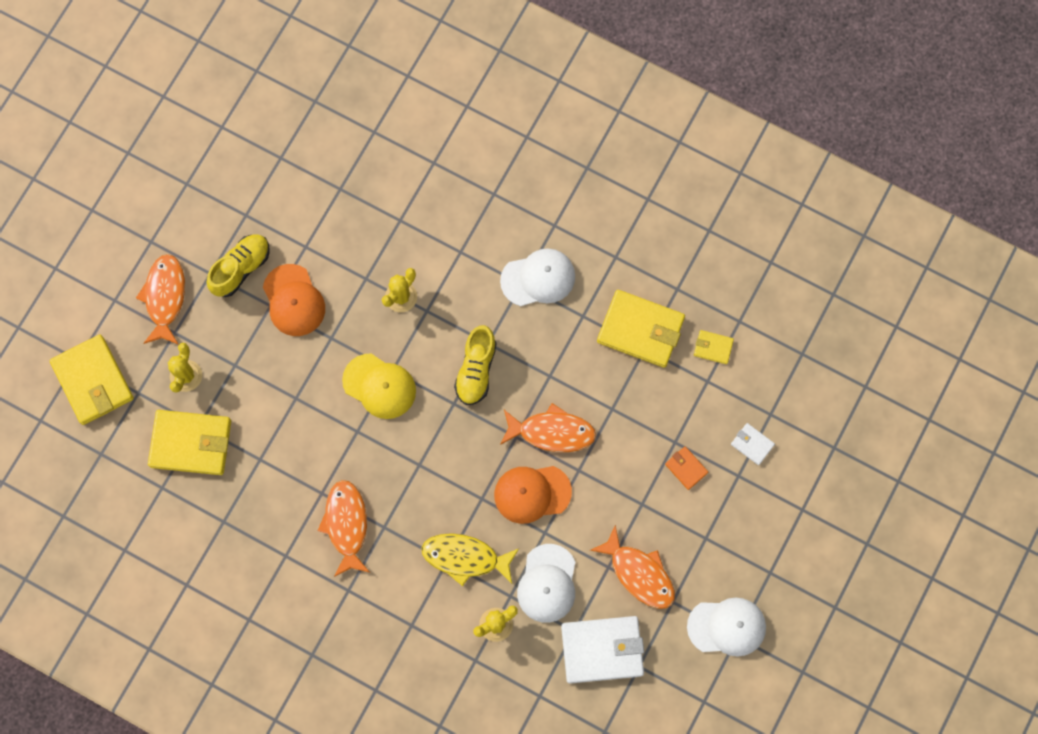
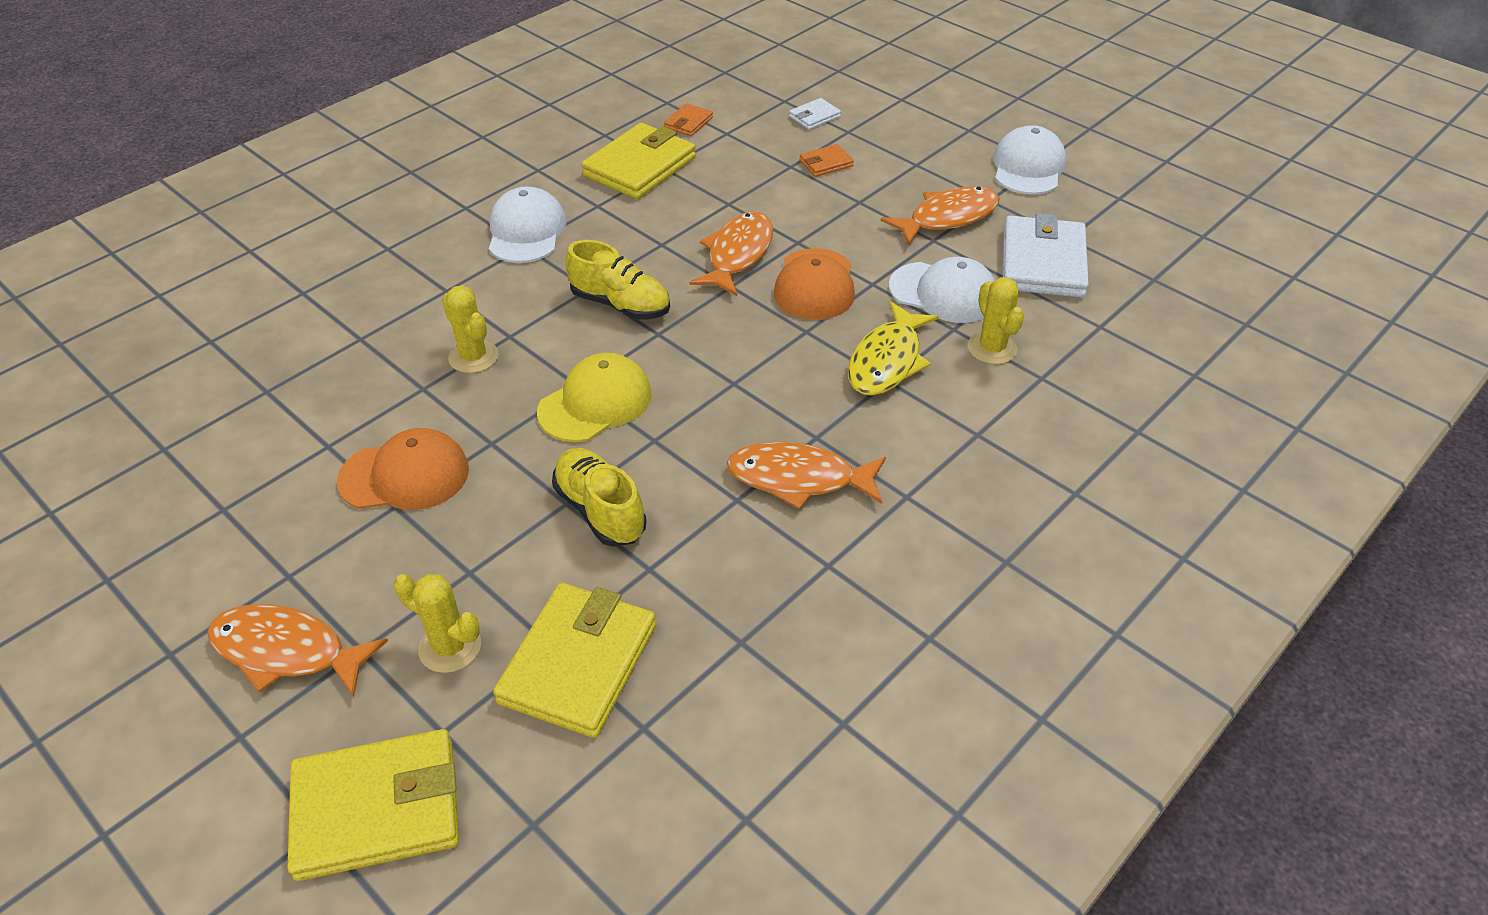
camera: 75 degrees left, 30 degrees down
(241, 268) = (308, 532): yellow shoe -> yellow shoe (600, 510)
(713, 348) = (688, 123): yellow wallet -> orange wallet

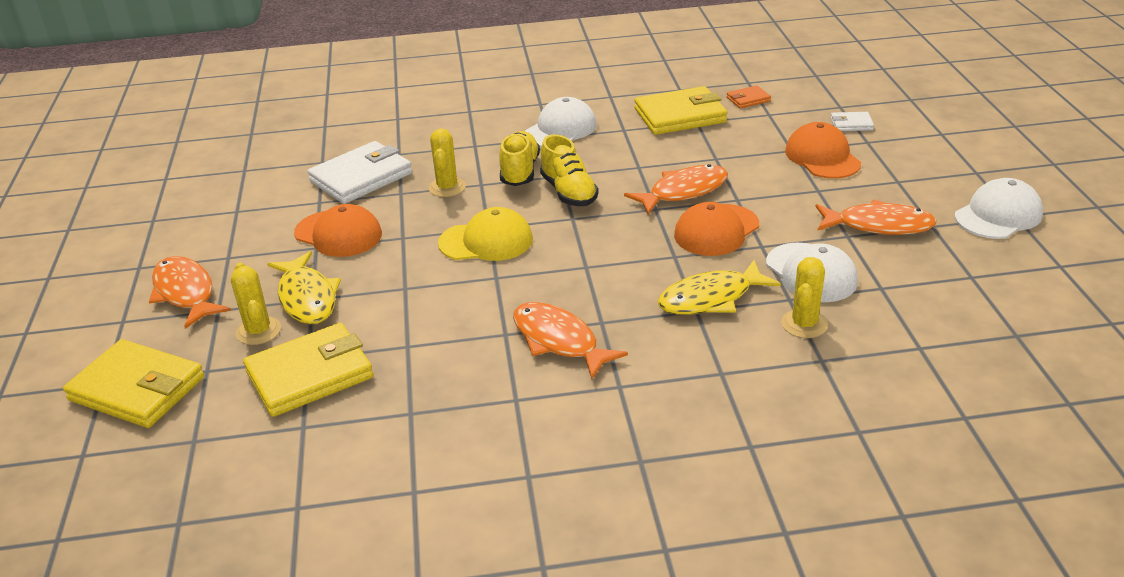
camera: 40 degrees right, 10 degrees down
(462, 574) = (307, 298): none -> yellow fish
(600, 510) = (418, 301): yellow shoe -> yellow shoe (520, 171)
(826, 163) = (822, 157): orange wallet -> orange cap
(1042, 262) = (924, 285): white wallet -> white wallet (361, 177)

